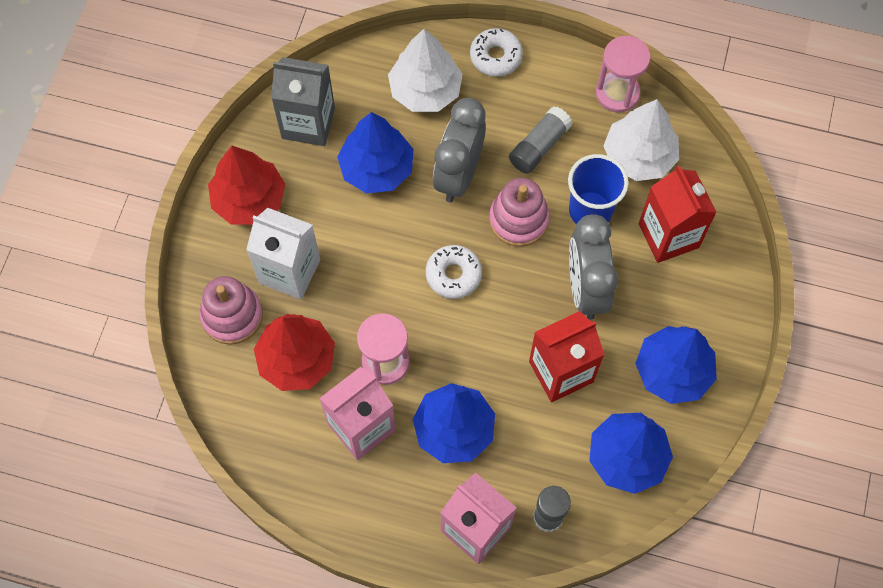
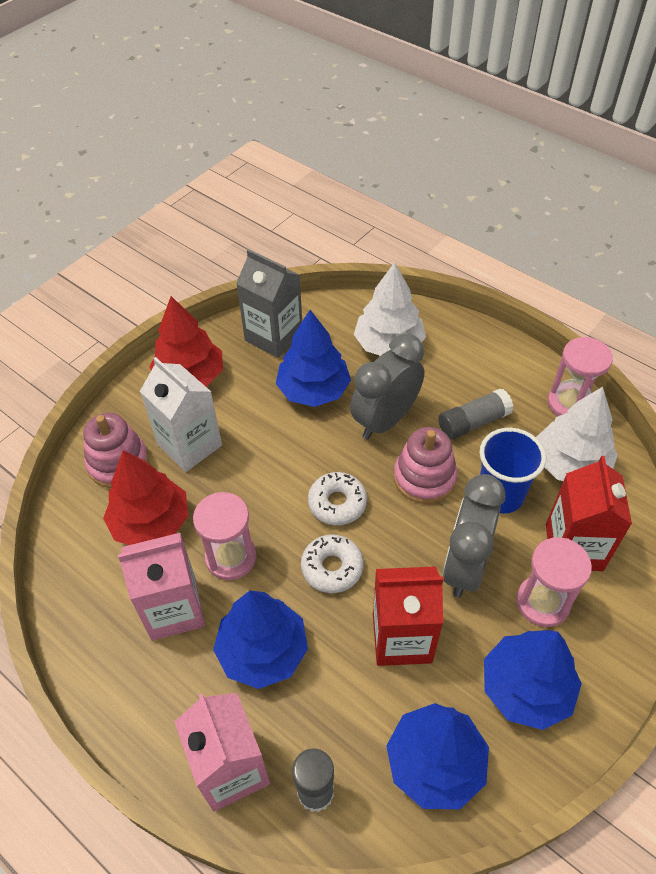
camera: 25 degrees right, 15 degrees down
(496, 57) = (465, 339): white donut -> white donut (332, 568)
(660, 295) = (542, 602): none -> pink hourglass

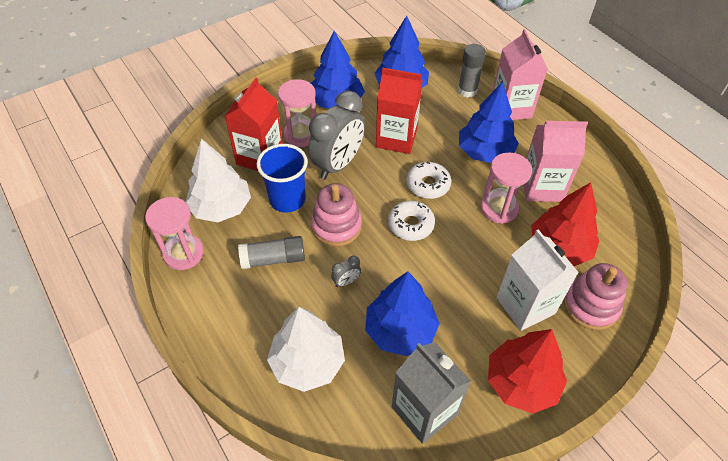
camera: 165 degrees left, 0 degrees up
(385, 420) = (346, 282): grey clock -> grey clock, size x0.40

